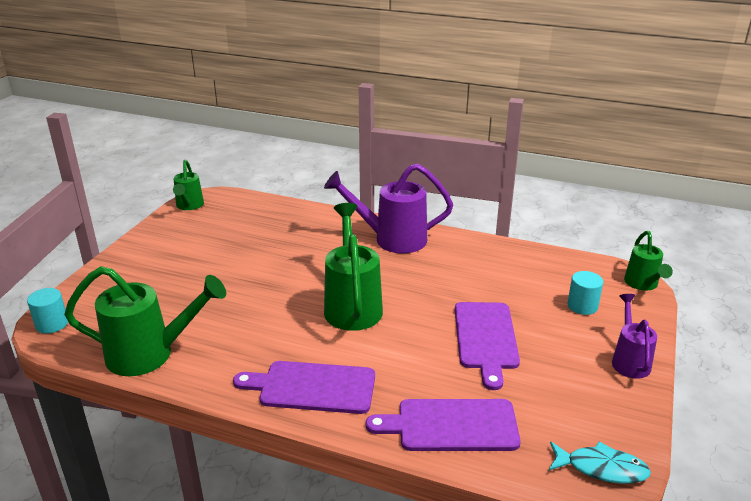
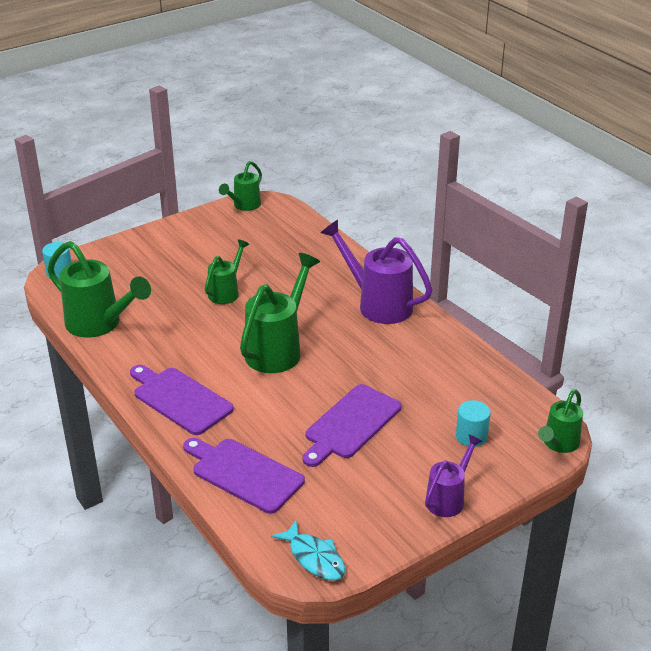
camera: 35 degrees right, 5 degrees up
(250, 277) = (226, 292): none -> green watering can

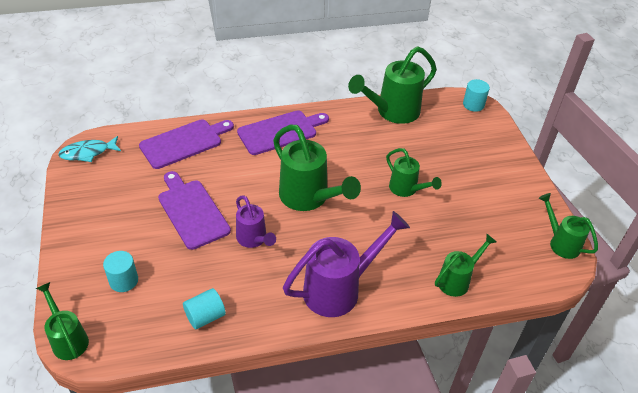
camera: 110 degrees right, 10 degrees up
(322, 248) = (457, 280): none -> green watering can
(448, 498) = (76, 237): purple watering can -> purple watering can (253, 239)
(466, 369) = (205, 316): none -> turquoise cylinder

